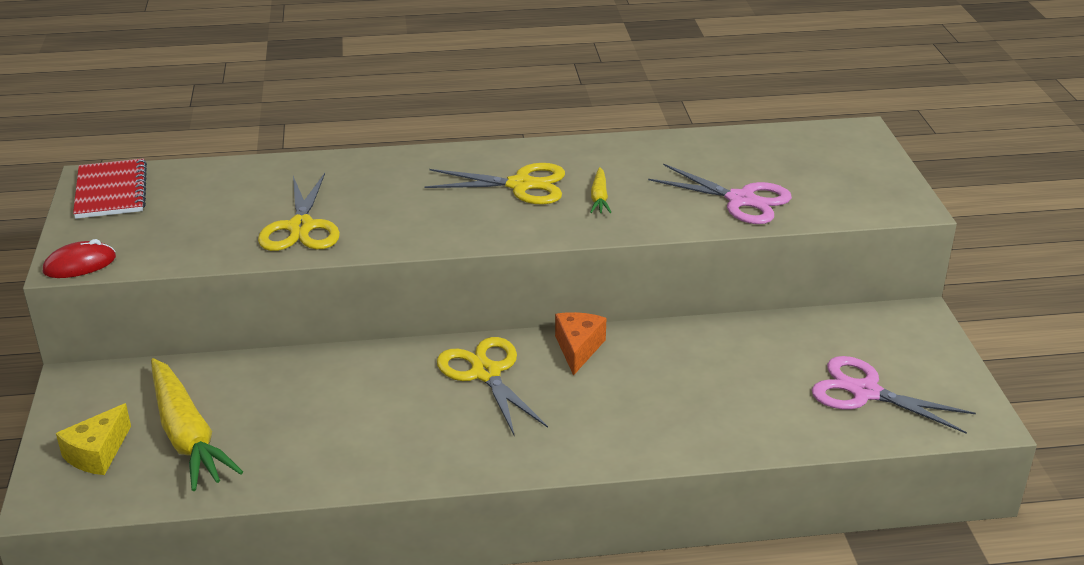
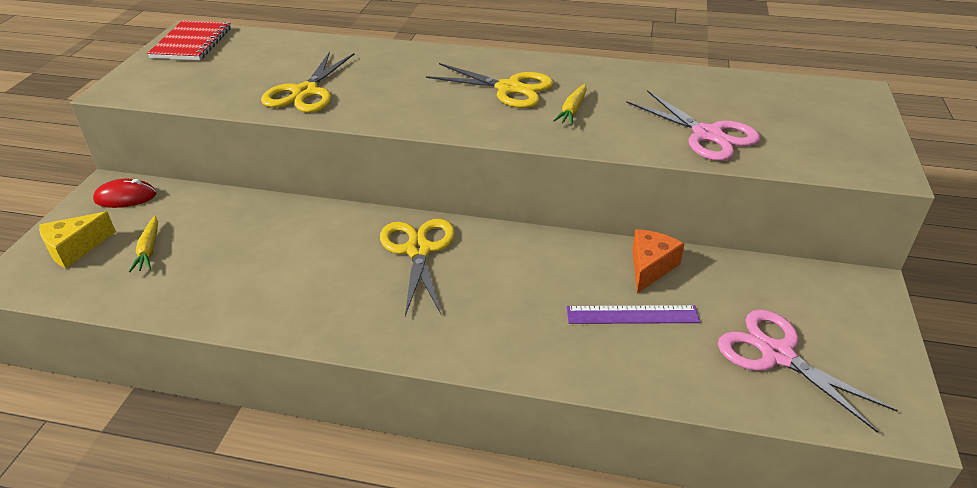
camera: 20 degrees right, 5 degrees up
(80, 264) = (122, 92): red mouse -> red mouse (125, 197)
(187, 435) = (149, 249): yellow carrot -> yellow carrot, size x0.47
(578, 348) = (511, 245): orange cheese -> orange cheese (650, 267)
(726, 387) = (632, 315): none -> purple ruler

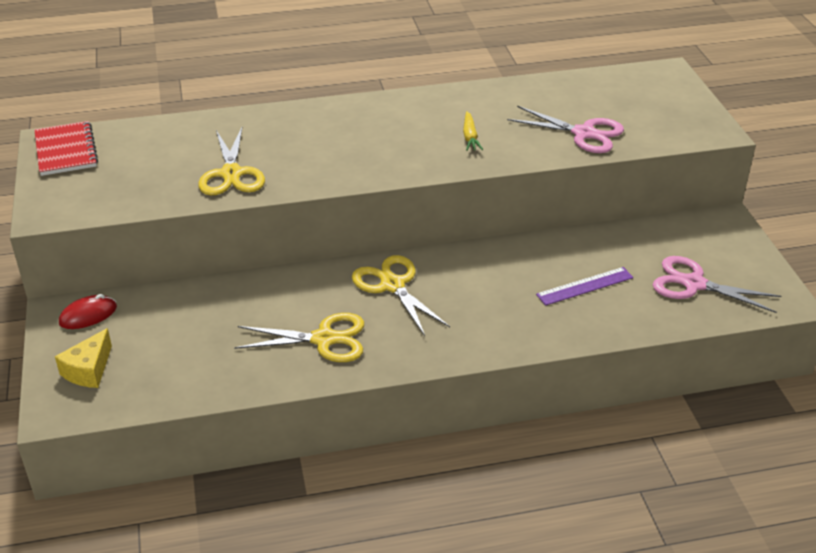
camera: 25 degrees left, 0 degrees up
(149, 249) = (159, 351): yellow carrot -> none
(509, 88) = (404, 129): yellow scissors -> yellow scissors (324, 339)
(650, 267) = (575, 248): orange cheese -> none

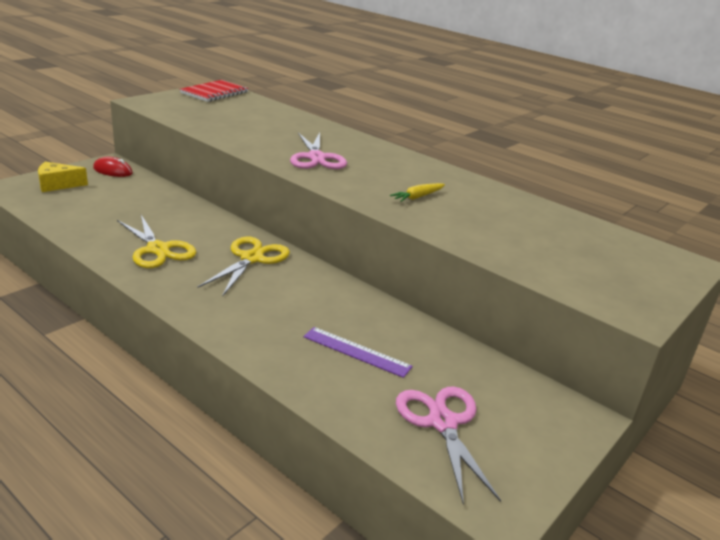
camera: 50 degrees right, 10 degrees down
(231, 174) = (248, 134): yellow scissors -> none
(583, 133) = (505, 243): pink scissors -> pink scissors (316, 158)

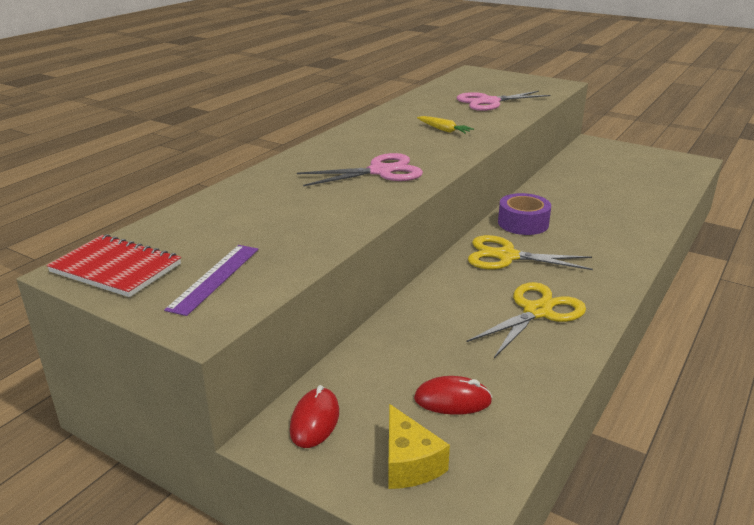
camera: 95 degrees left, 0 degrees up
(92, 203) = (452, 400): none -> red mouse
(314, 282) = (523, 223): none -> purple tape
(356, 352) = (604, 200): purple ruler -> purple ruler (215, 278)
(442, 423) = (645, 173): pink scissors -> pink scissors (489, 102)

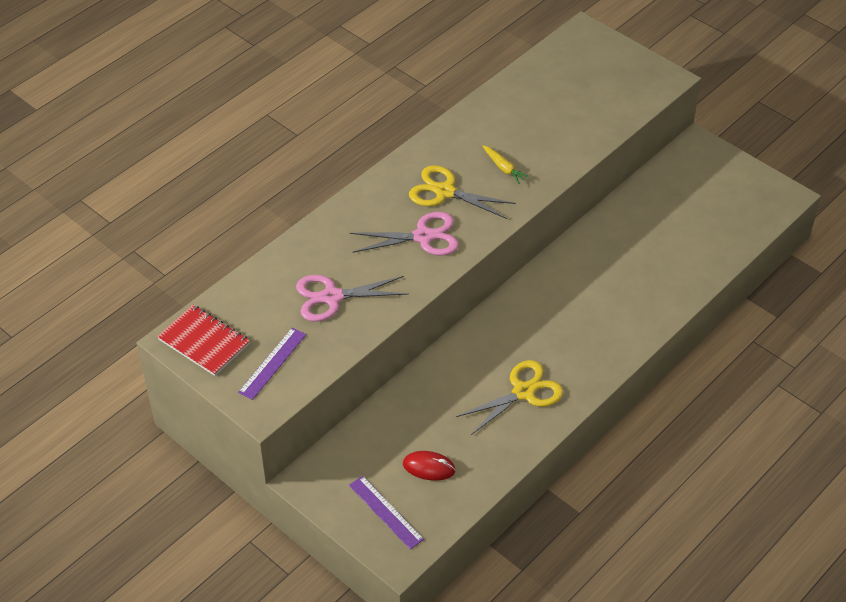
camera: 10 degrees right, 20 degrees up
(315, 421) = (332, 470): red mouse -> none
(409, 463) = (385, 512): yellow cheese -> purple ruler
(489, 102) = (571, 113): pink scissors -> pink scissors (332, 297)
(507, 256) = (526, 322): yellow scissors -> yellow scissors (445, 192)
(523, 223) = (559, 277): purple tape -> none

